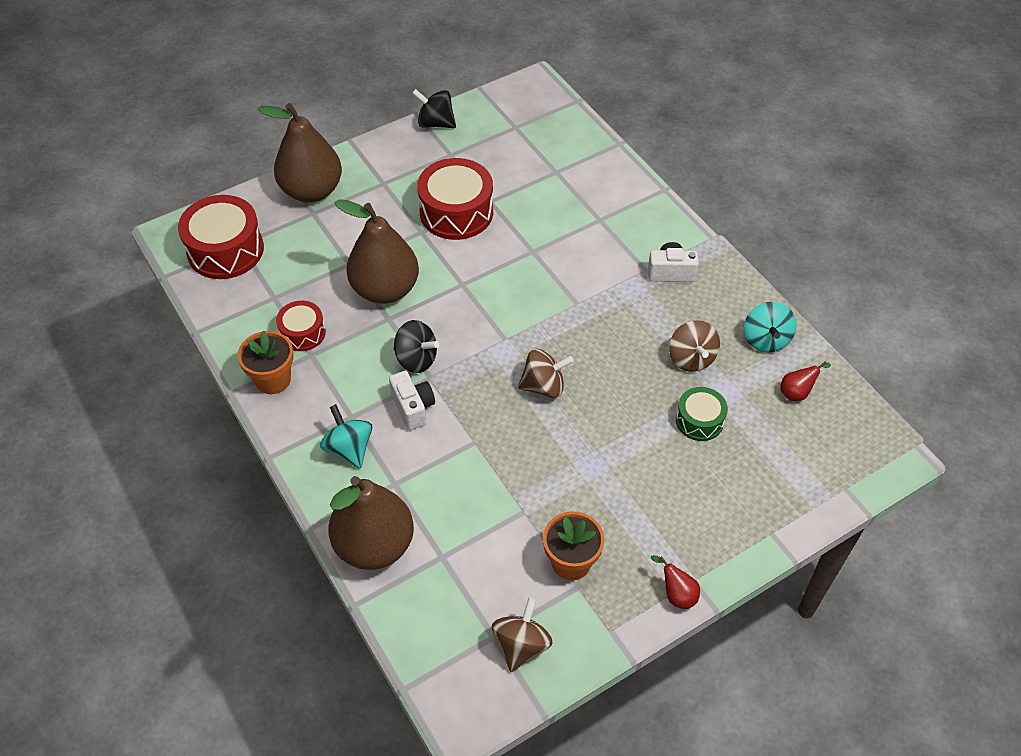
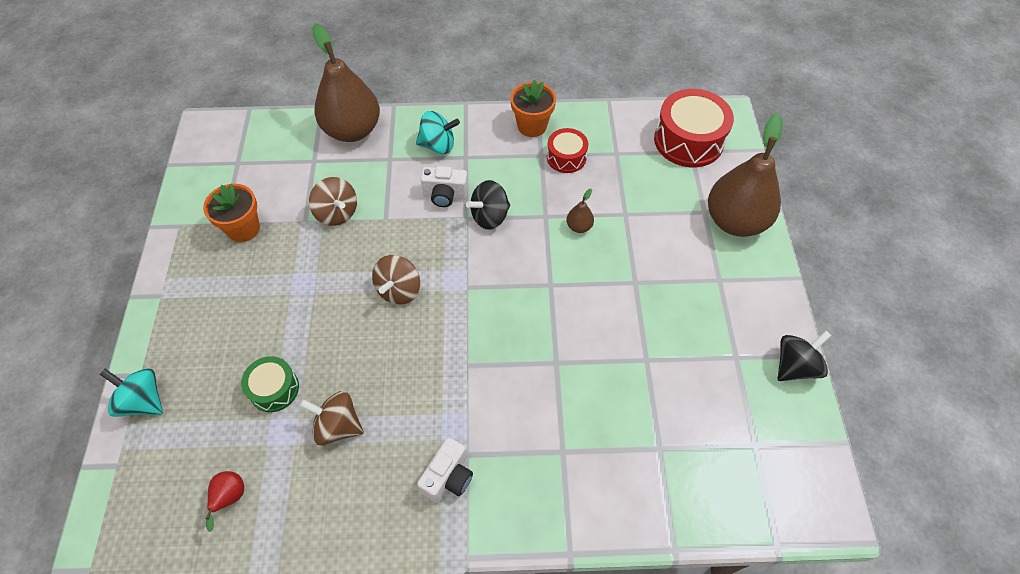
camera: 120 degrees right, 5 degrees up
(385, 289) = (579, 226): brown pear -> brown pear, size x0.40
(456, 212) = (645, 322): red drum -> none
(521, 645) = (218, 173): brown spinning top -> brown spinning top (337, 213)
(676, 594) = (162, 278): red pear -> none
(765, 340) = (305, 514): turquoise spinning top -> turquoise spinning top (143, 401)

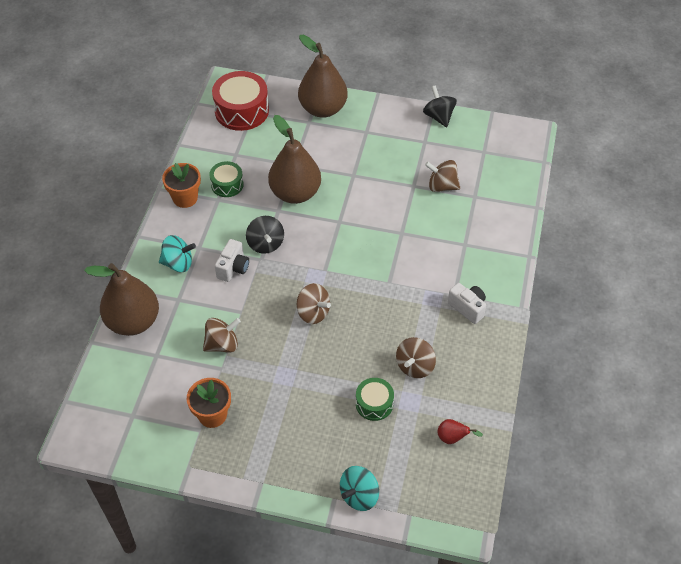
camera: 75 degrees left, 5 degrees down
(438, 145) = (178, 263): turquoise spinning top -> turquoise spinning top turned 75 degrees clockwise
(566, 157) = (227, 185): red drum -> green drum
(579, 226) = (295, 193): brown pear -> brown pear, size x2.50
(660, 397) = (442, 186): none -> brown spinning top

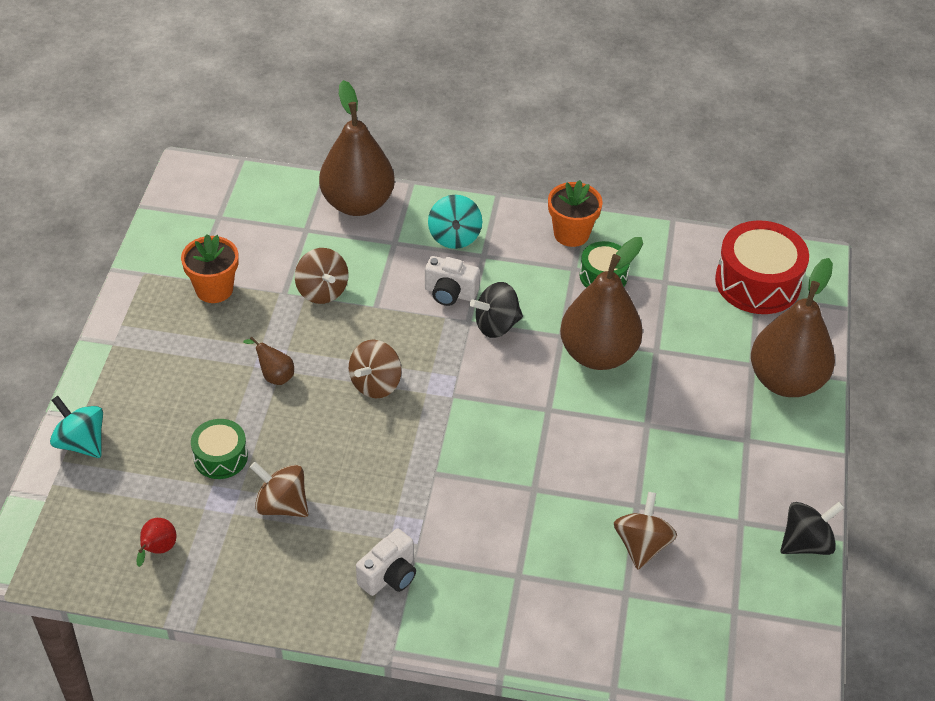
camera: 85 degrees right, 5 degrees down
(302, 373) = (274, 376): none -> brown pear

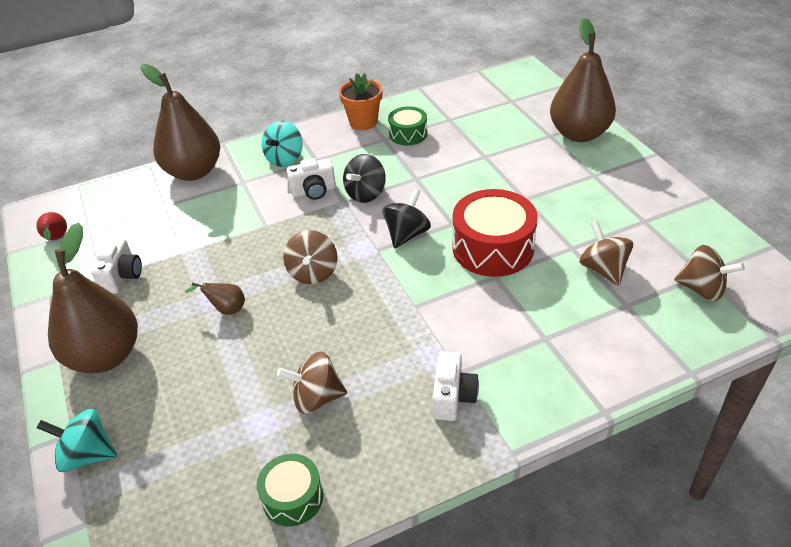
camera: 30 degrees left, 5 degrees down
(158, 550) = (236, 502): red pear -> red pear (56, 239)
(214, 289) = (122, 277): orange flower pot -> white camera
(220, 457) = (231, 392): green drum -> green drum (292, 497)
(322, 291) = (215, 235): brown spinning top -> brown spinning top (702, 289)
(454, 237) = (285, 159): turquoise spinning top -> turquoise spinning top turned 60 degrees clockwise
(598, 354) = (451, 176): brown pear -> brown pear (105, 356)
(757, 282) = (504, 94): red drum -> red drum (493, 248)
(806, 543) = (695, 211): black spinning top -> black spinning top (406, 234)

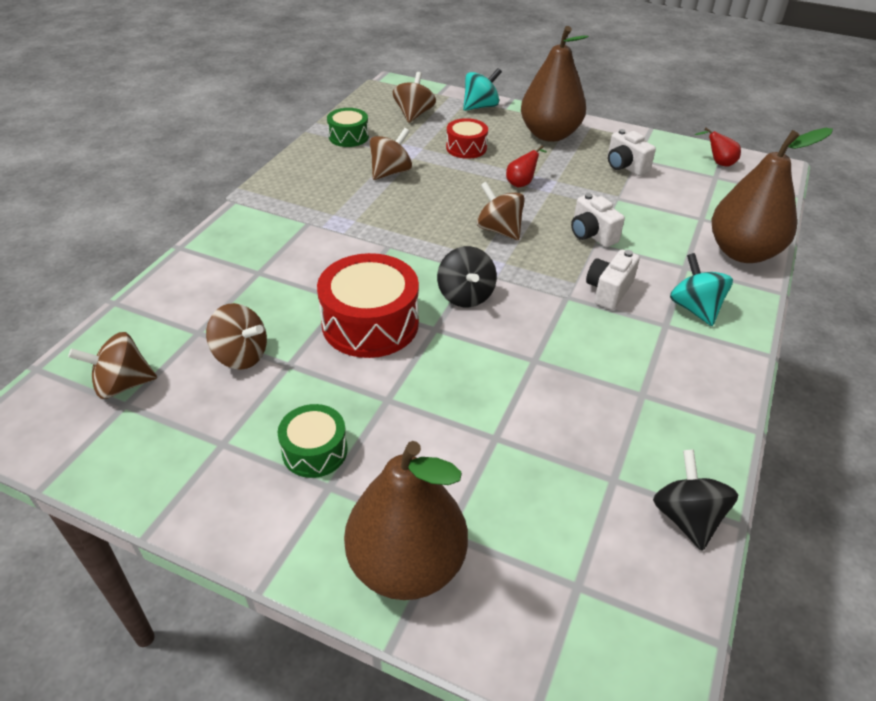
camera: 135 degrees right, 0 degrees up
(172, 494) = (414, 114): none -> brown spinning top
(203, 388) = (466, 148): none -> red drum
(226, 309) = (522, 183): brown pear -> red pear
(363, 122) = (704, 405): orange flower pot -> none
(365, 194) = (558, 314): black spinning top -> black spinning top (686, 517)
(408, 134) = (627, 418): green drum -> green drum (315, 451)
(453, 397) = (299, 209): white camera -> white camera (591, 235)

